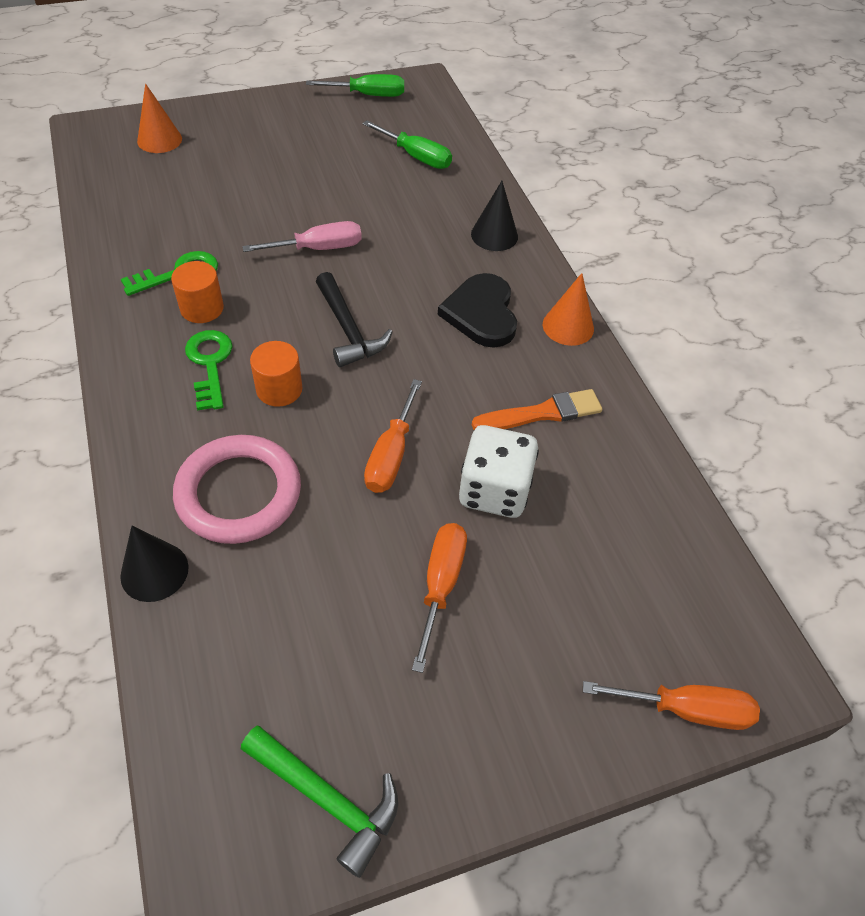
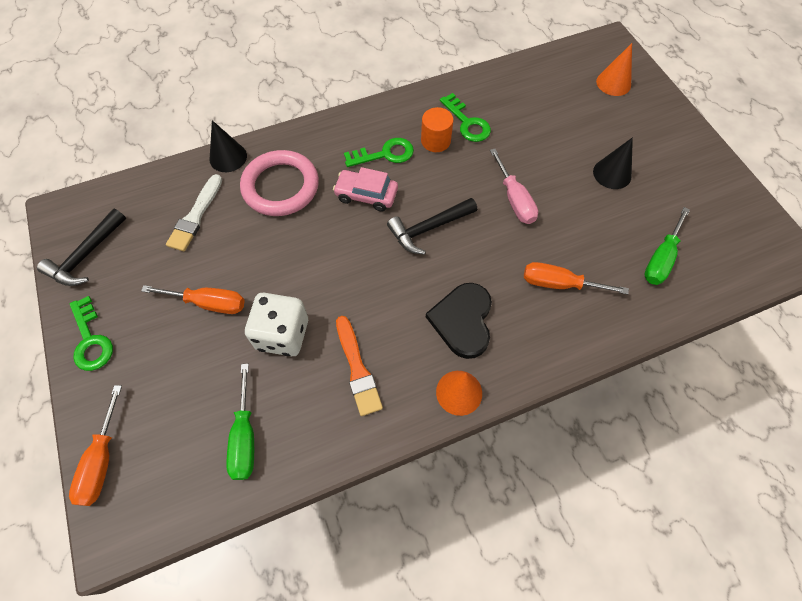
camera: 90 degrees right, 10 degrees up
(273, 615) = (195, 216): none -> white brush
(279, 389) = (366, 195): orange cylinder -> pink car
(327, 798) = (86, 255): green hammer -> black hammer
(368, 95) = (743, 212): green screwdriver -> green screwdriver (245, 437)
(391, 455) = (312, 266): orange screwdriver -> orange screwdriver (559, 284)
(481, 313) = (462, 321): black heart -> black heart turned 75 degrees counterclockwise
(494, 235) = (567, 329): black cone -> black cone (612, 173)
(497, 759) = (91, 340): none -> green key

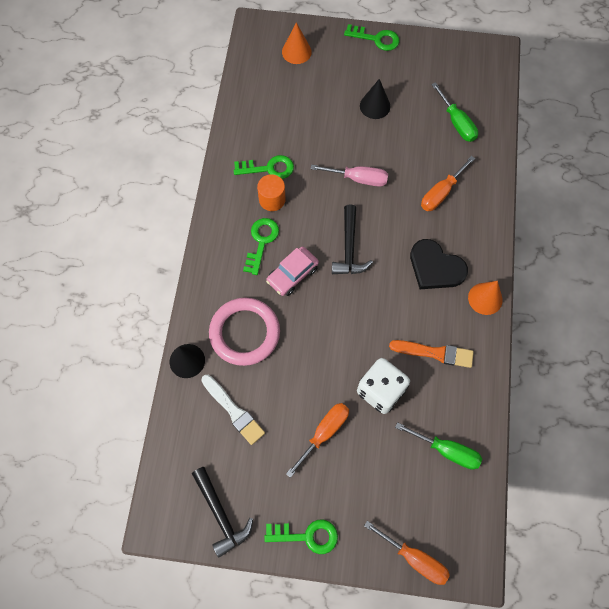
camera: 60 degrees left, 5 degrees up
(692, 137) = (376, 39): none -> green key

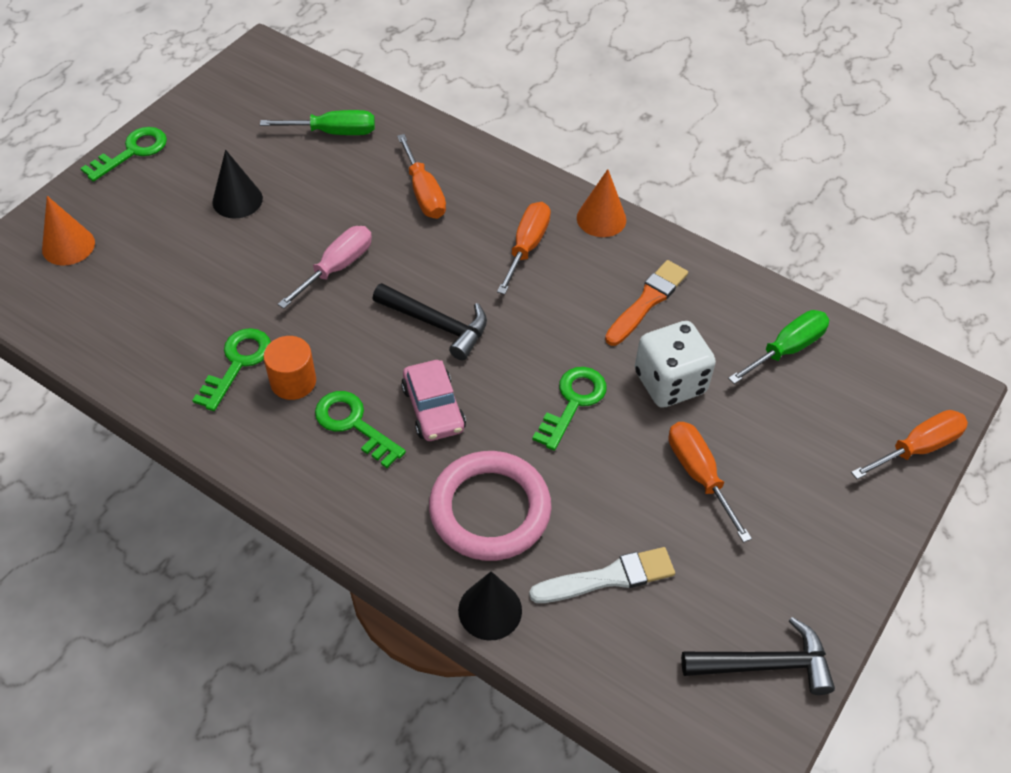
camera: 65 degrees left, 15 degrees down
(307, 536) = (841, 561): green key -> green key (573, 402)
(435, 267) = (527, 246): black heart -> orange screwdriver

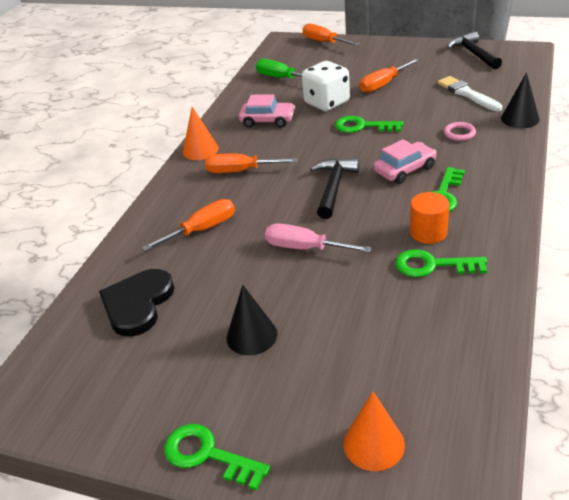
camera: 100 degrees left, 15 degrees down
(334, 132) = (138, 304): green screwdriver -> black heart
(490, 509) = (459, 133): pink ring -> pink ring, size x0.42
(647, 301) = (267, 121): orange brush -> pink car

